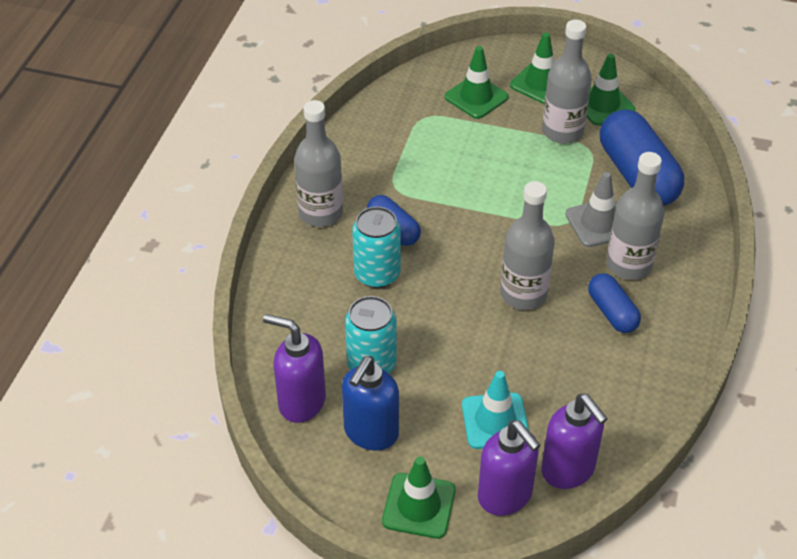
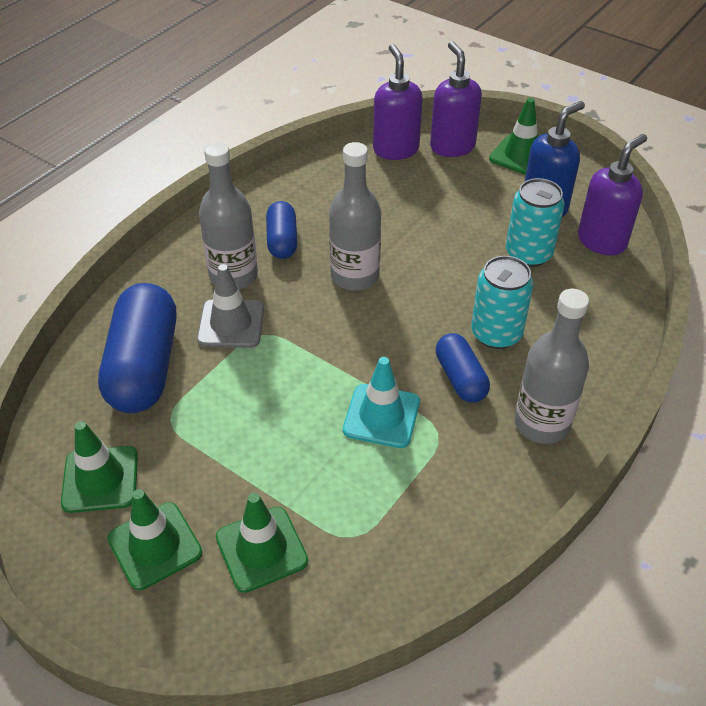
camera: 160 degrees left, 0 degrees up
(301, 402) = (602, 241): purple soap dispenser -> purple soap dispenser turned 90 degrees counterclockwise
(495, 421) = (436, 190): turquoise traffic cone -> turquoise traffic cone (381, 416)
(562, 131) = (184, 452): grey bottle -> none

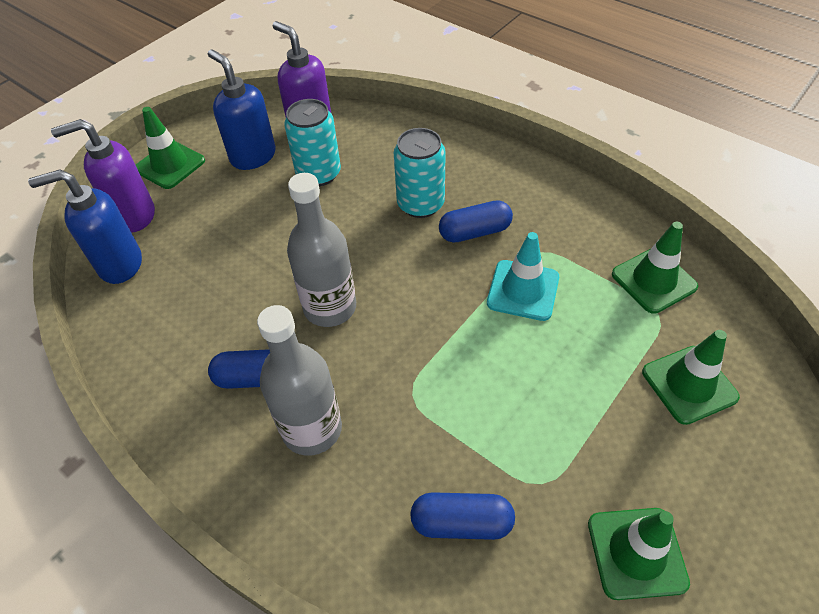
camera: 85 degrees left, 5 degrees up
(144, 366) = (461, 523): blue capsule -> blue capsule, size x0.54
(155, 546) = (708, 482): green traffic cone -> green traffic cone (653, 280)
(231, 324) = (395, 427): grey traffic cone -> none
(395, 149) = (119, 265): purple soap dispenser -> blue soap dispenser
(541, 423) = (523, 186): grey bottle -> none

